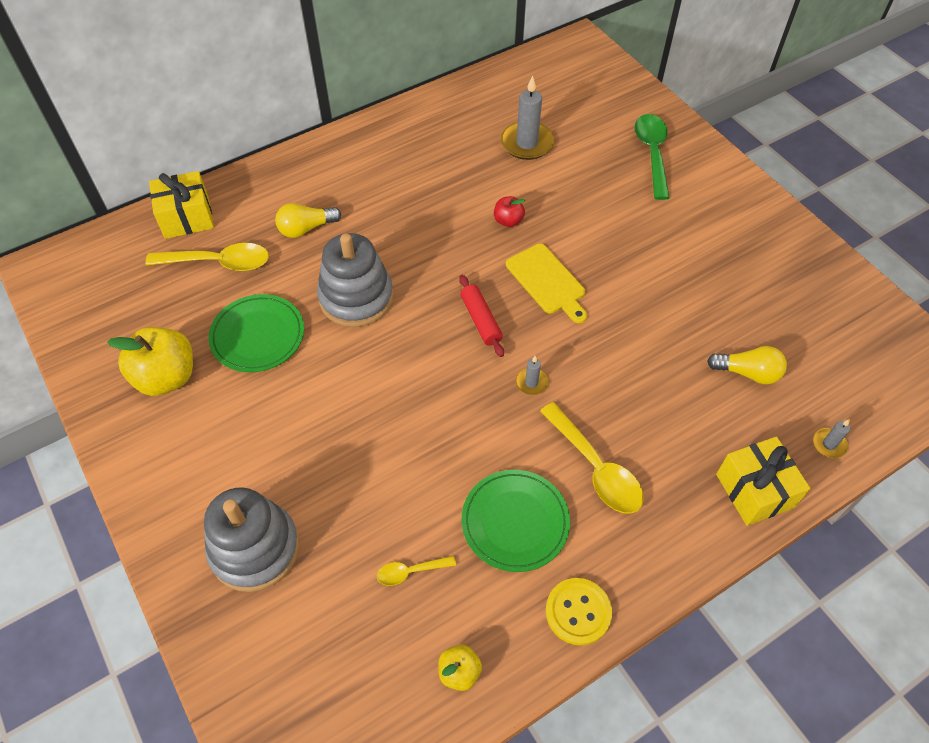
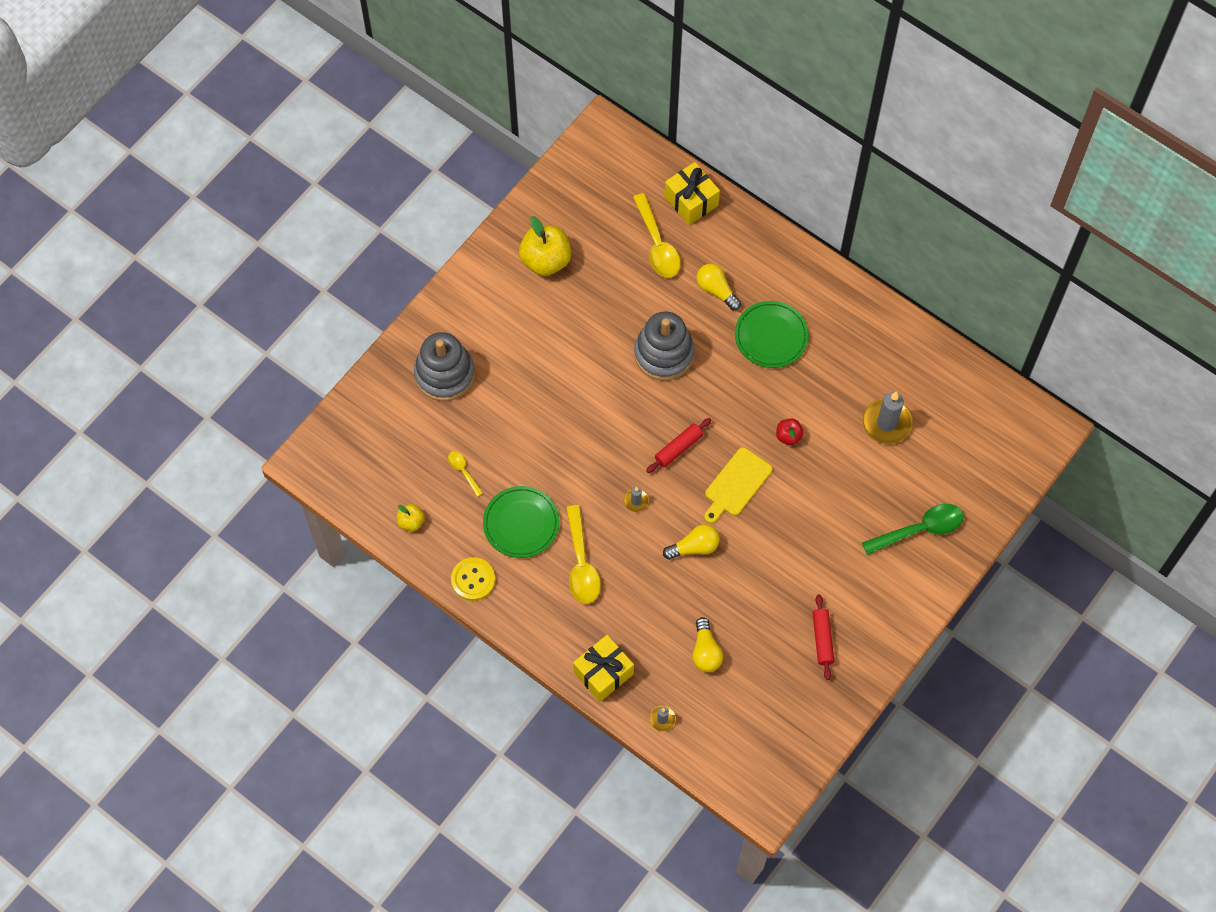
camera: 70 degrees right, 10 degrees up
(257, 336) = (603, 302): green plate -> green plate (771, 336)
(595, 468) = (581, 563): yellow spoon -> yellow spoon turned 45 degrees counterclockwise
(611, 343) = (694, 547): none -> yellow light bulb
(755, 263) = (822, 639): none -> red rolling pin

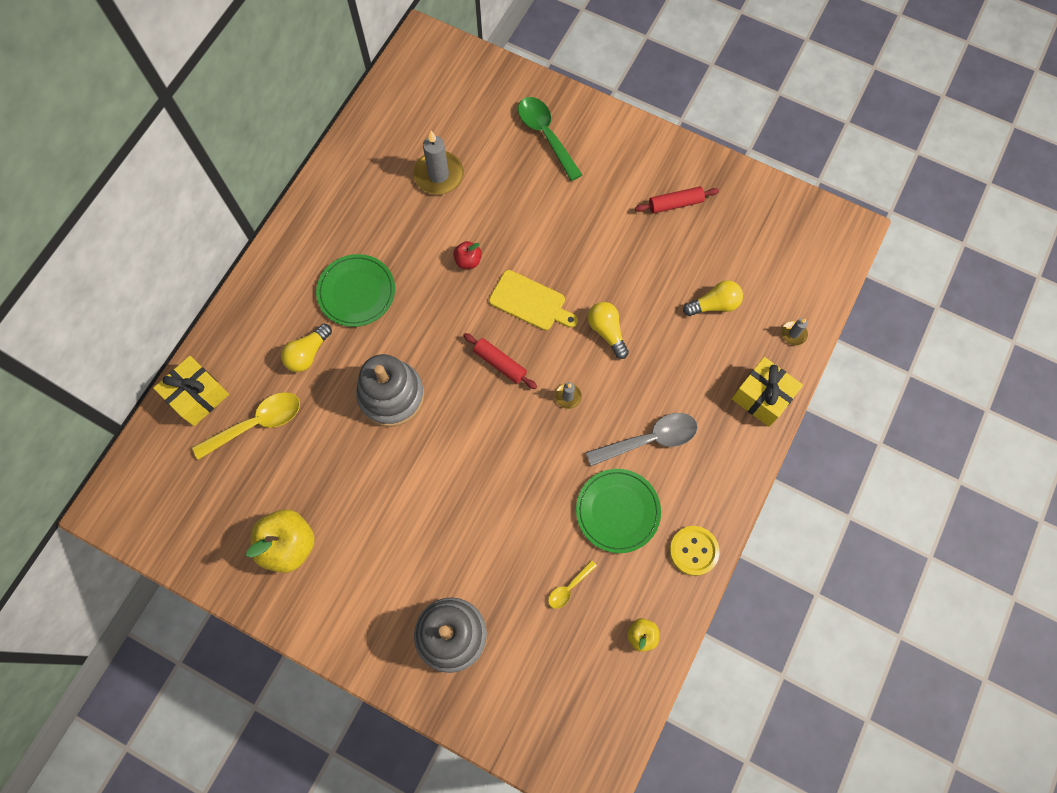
camera: 100 degrees left, 5 degrees up
(581, 563) = (649, 439): yellow spoon -> grey spoon

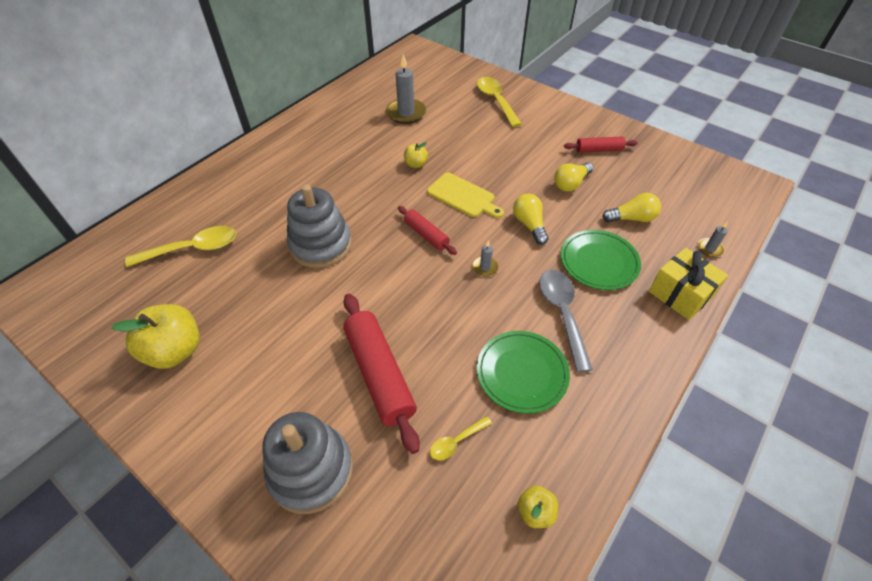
camera: 10 degrees right, 20 degrees down
(198, 396) = (152, 223): yellow gift -> none
(308, 353) = (259, 206): yellow light bulb -> yellow light bulb (570, 184)
(356, 292) = (316, 172): green plate -> green plate (599, 262)
(468, 261) = (416, 164): red apple -> yellow apple
(488, 535) = (379, 374): none -> red rolling pin
(545, 135) = (496, 101): green spoon -> yellow spoon
(649, 439) = (562, 313): grey spoon -> grey spoon turned 90 degrees counterclockwise
(693, 551) = (604, 426): yellow button -> none

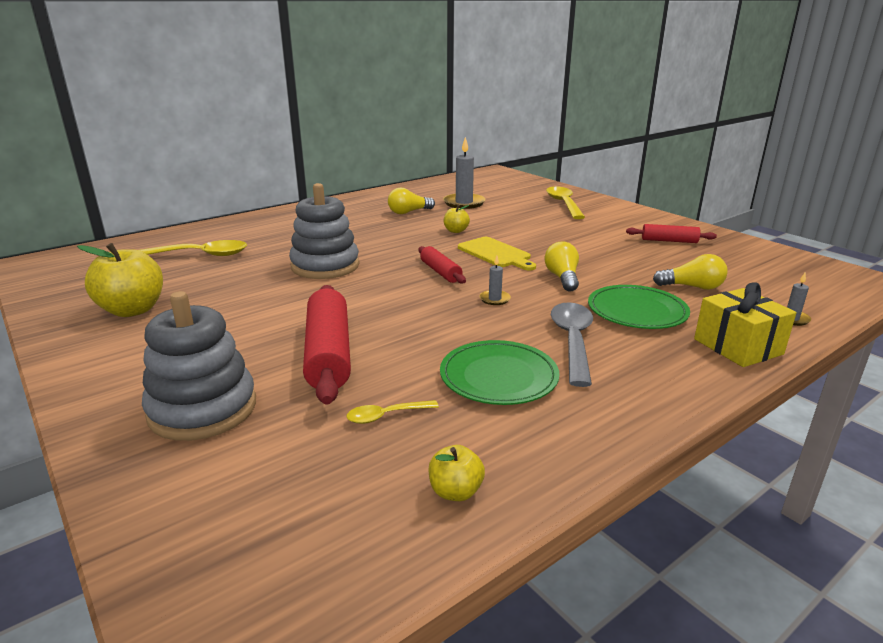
camera: 15 degrees right, 25 degrees down
(570, 184) = (625, 258): yellow light bulb -> yellow light bulb (409, 212)

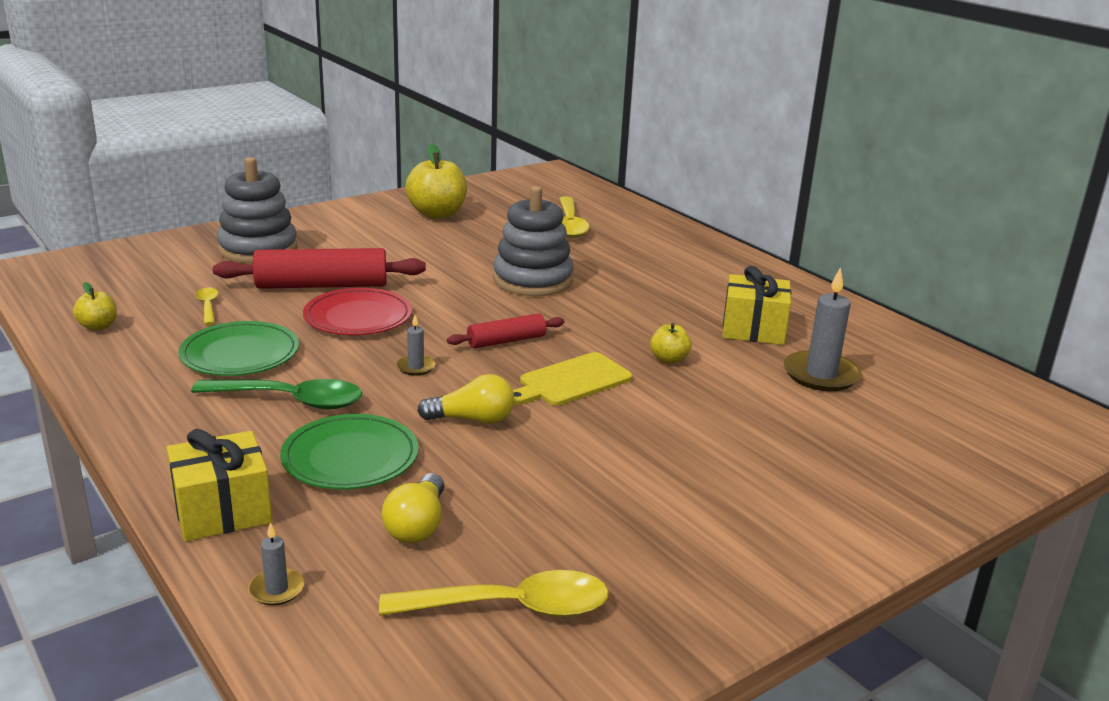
camera: 90 degrees right, 0 degrees up
(405, 328) = (358, 317): none -> red plate
(409, 212) = (753, 329): yellow light bulb -> yellow gift
(563, 204) = (856, 475): yellow spoon -> yellow spoon (511, 607)
(572, 341) = (291, 400): grey spoon -> green spoon
(669, 241) = (640, 557): red rolling pin -> none

